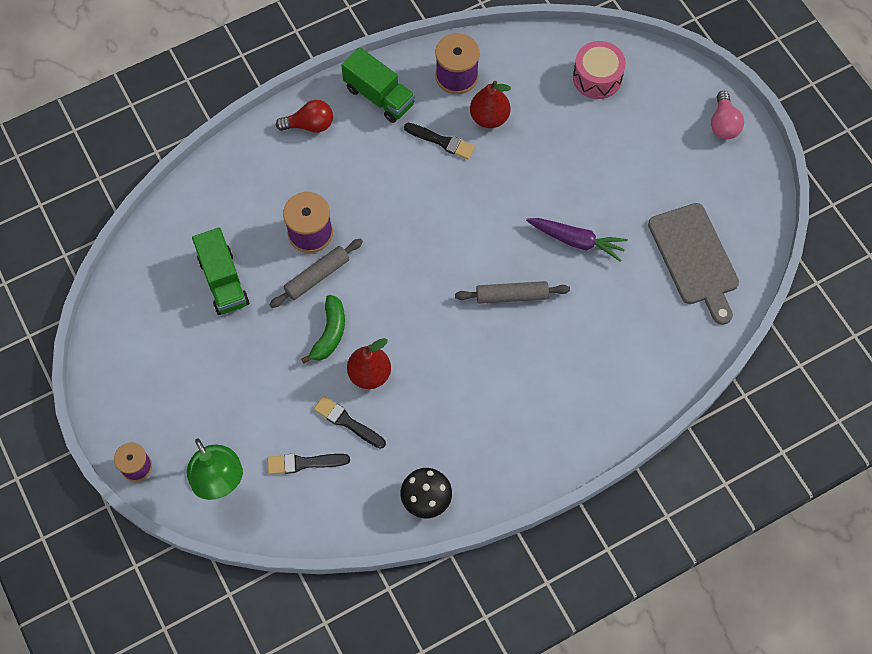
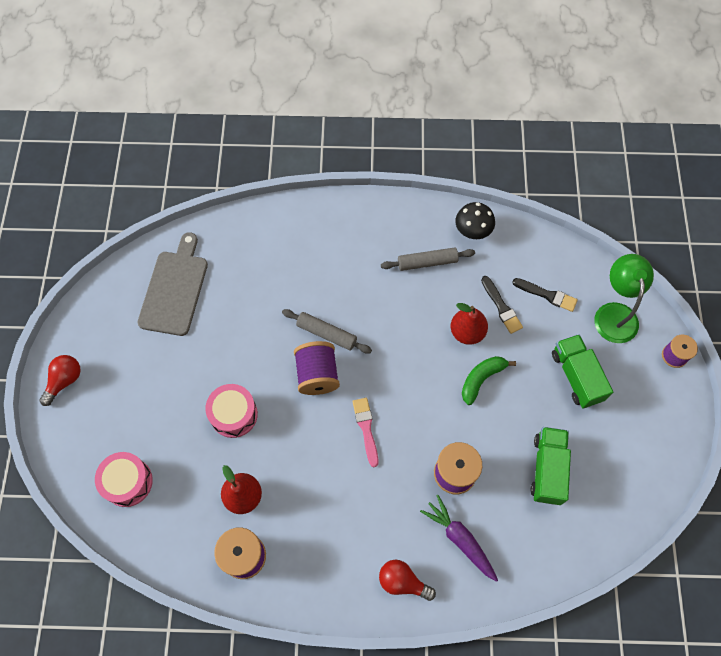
camera: 150 degrees left, 0 degrees up
(317, 276) = (468, 431): grey rolling pin -> grey rolling pin (427, 262)
(379, 96) = (324, 576): green truck -> green truck (576, 376)
(416, 228) = (366, 428): none -> pink brush
(442, 141) = (297, 496): black brush -> none
(494, 252) = (317, 375): none -> purple spool
(547, 176) = (234, 414): none -> pink drum
(576, 241) = (249, 349): purple carrot -> purple carrot (459, 539)
(723, 124) = (64, 381): pink light bulb -> red light bulb

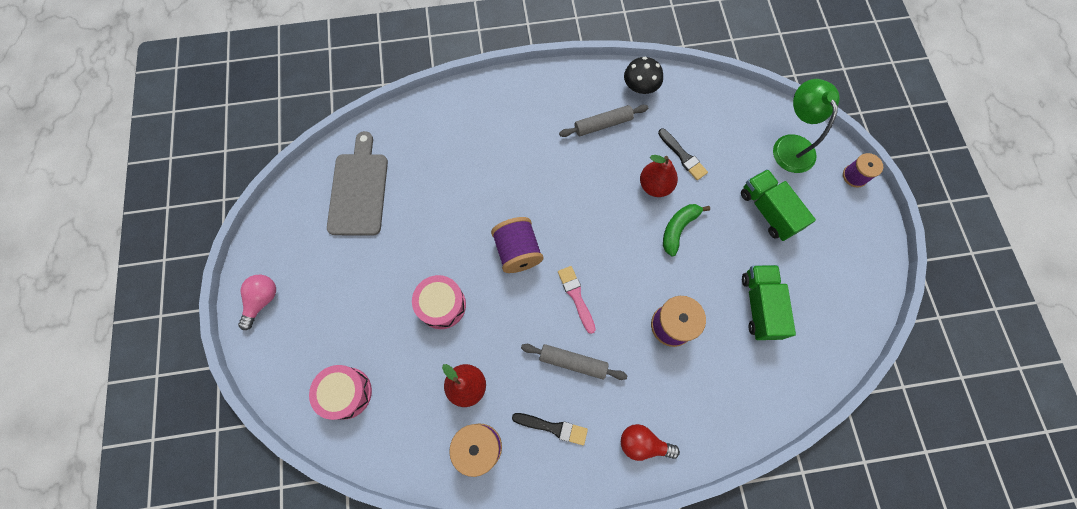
camera: 10 degrees left, 5 degrees up
(64, 381) = (262, 300): red light bulb -> pink light bulb
(326, 334) = (519, 209): grey rolling pin -> grey rolling pin (573, 362)
(459, 539) = (690, 390): purple carrot -> none
(547, 295) = (723, 138): black brush -> black brush (553, 427)

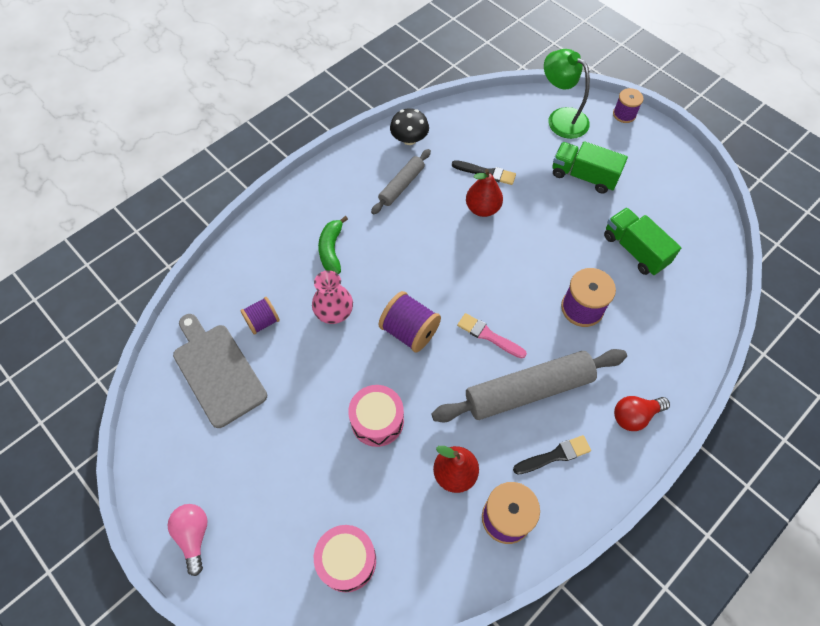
camera: 35 degrees left, 10 degrees down
(416, 172) = (262, 321): none -> purple spool
(473, 197) = (334, 311): none -> pink vase
(573, 362) = (528, 390): grey rolling pin -> grey rolling pin, size x1.81
(678, 229) = (527, 230): green banana -> green banana (331, 250)

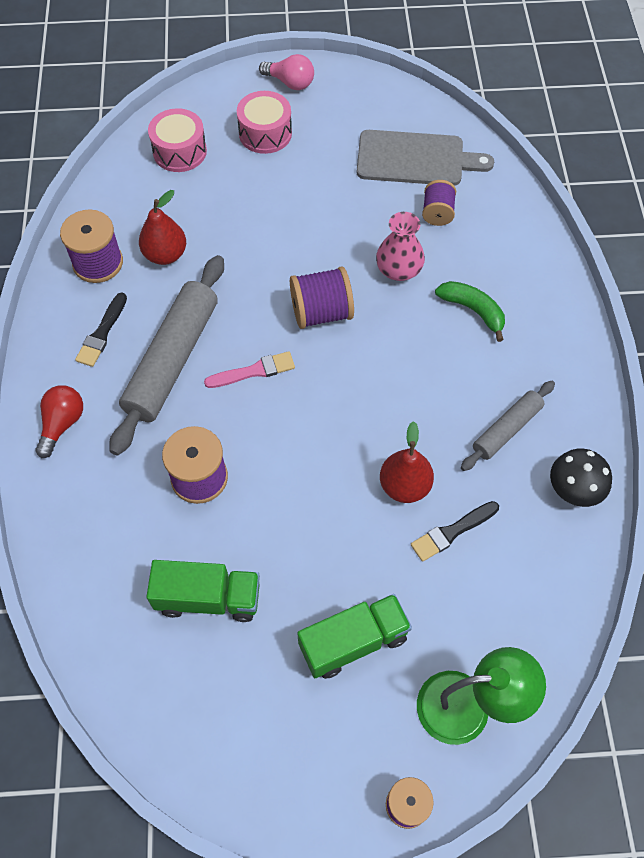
camera: 130 degrees right, 0 degrees up
(377, 420) = (263, 234): pink drum -> pink drum (265, 133)
(401, 185) = (506, 429): grey rolling pin -> grey rolling pin turned 60 degrees clockwise

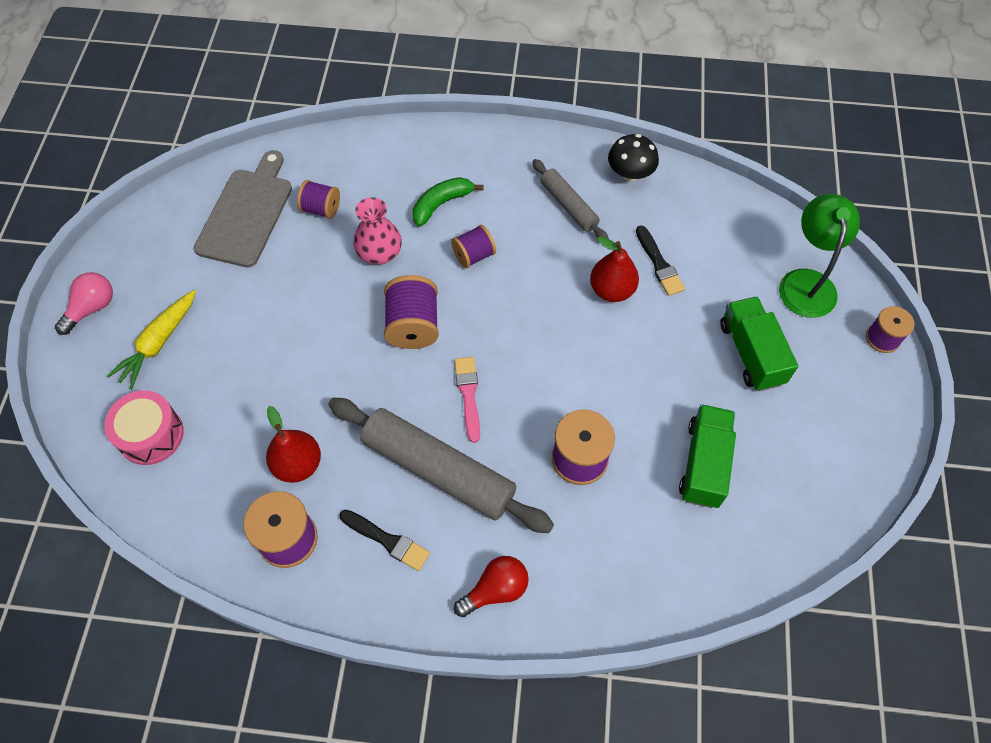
camera: 80 degrees left, 0 degrees up
(62, 424) = (495, 590): red light bulb -> red light bulb turned 120 degrees clockwise
(265, 133) = (158, 343): pink drum -> yellow carrot
(416, 349) = (474, 255): none -> purple spool

